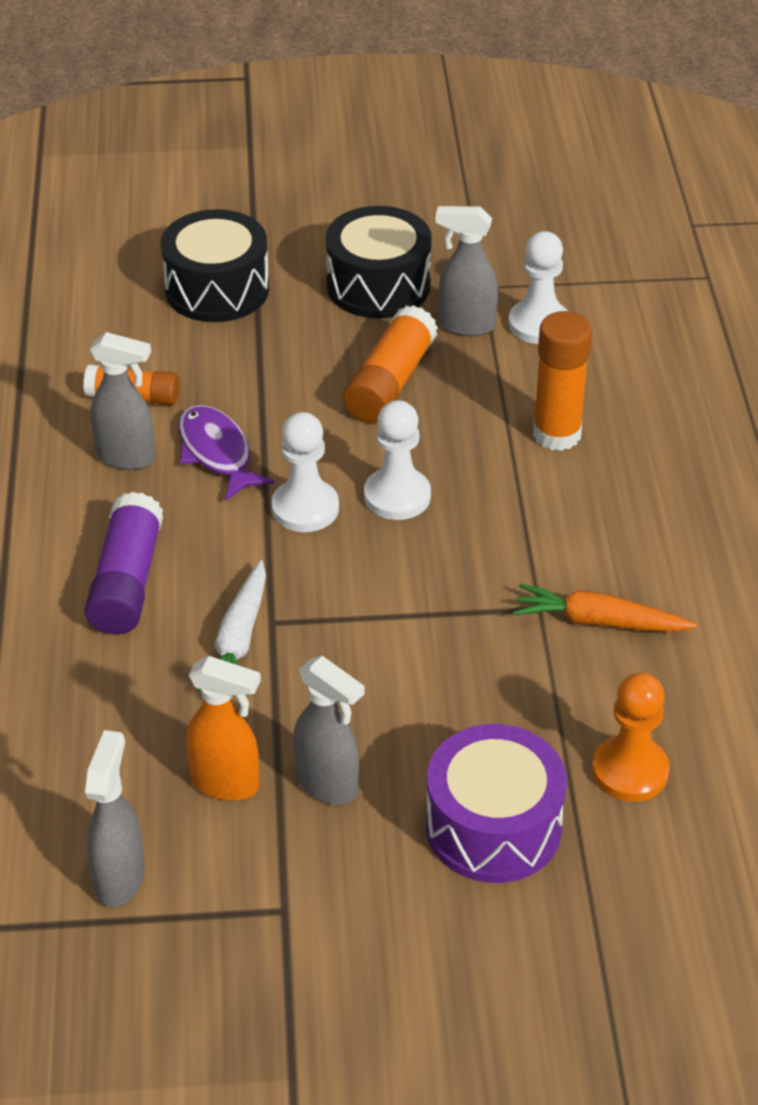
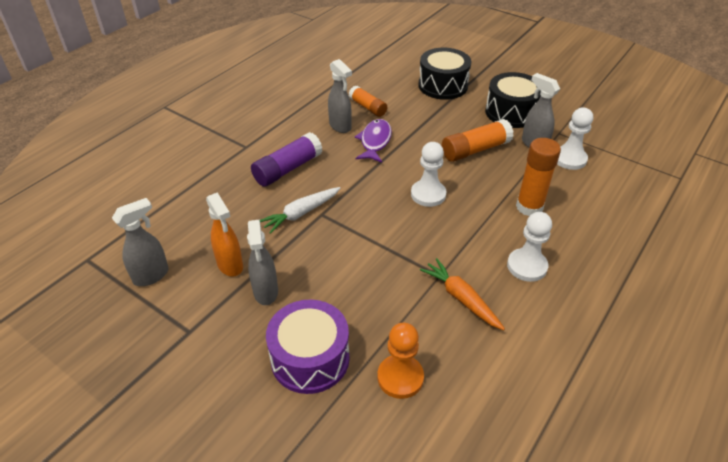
camera: 40 degrees right, 0 degrees up
(305, 508) = (385, 179): white pawn -> white pawn (527, 266)

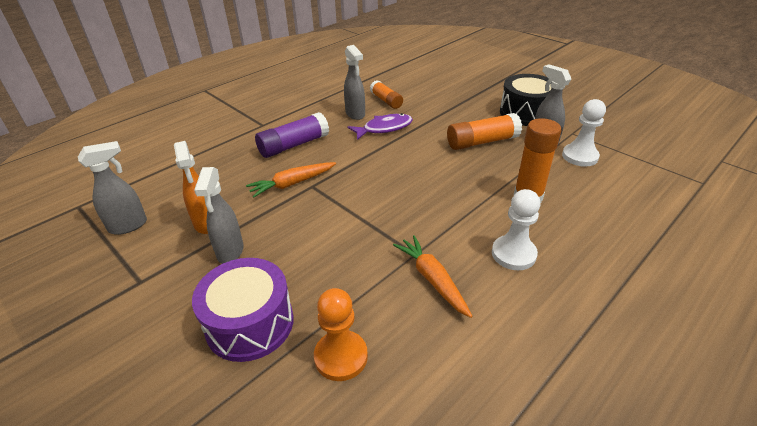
camera: 10 degrees right, 5 degrees down
(301, 213) = (292, 184): white carrot -> orange carrot
(375, 141) = (384, 128): purple fish -> purple fish turned 45 degrees clockwise
(428, 194) = (423, 177): white pawn -> none
(443, 85) = (463, 88): black drum -> none

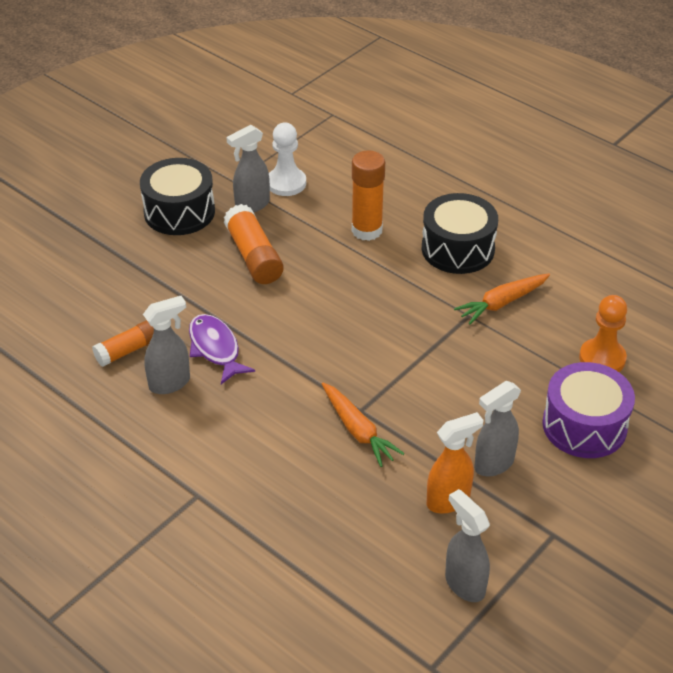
camera: 95 degrees left, 5 degrees up
(230, 252) = (493, 464): grey spray bottle -> grey spray bottle turned 150 degrees clockwise
(294, 145) = (261, 444): purple glue stick -> none
(513, 254) = (458, 249): white pawn -> black drum

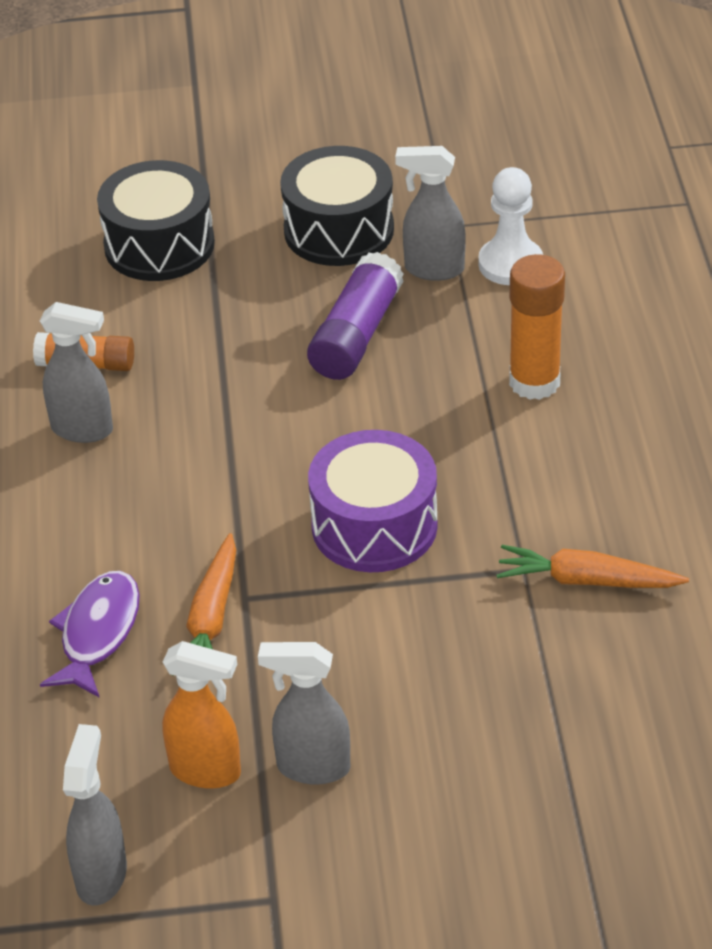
camera: 45 degrees right, 0 degrees up
(215, 348) = (177, 420): purple fish -> purple fish (97, 633)
(254, 256) = (356, 334): orange glue stick -> purple glue stick
(458, 249) = (621, 475): black drum -> black drum (159, 245)
(584, 425) = (485, 802): purple drum -> purple drum (374, 525)
(602, 358) = (625, 736): orange pawn -> none

